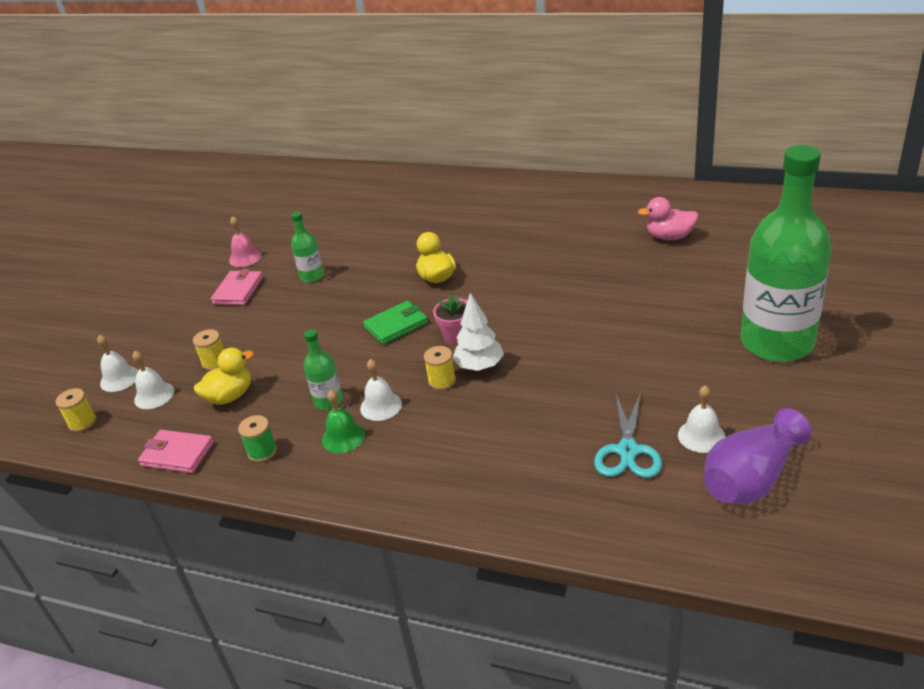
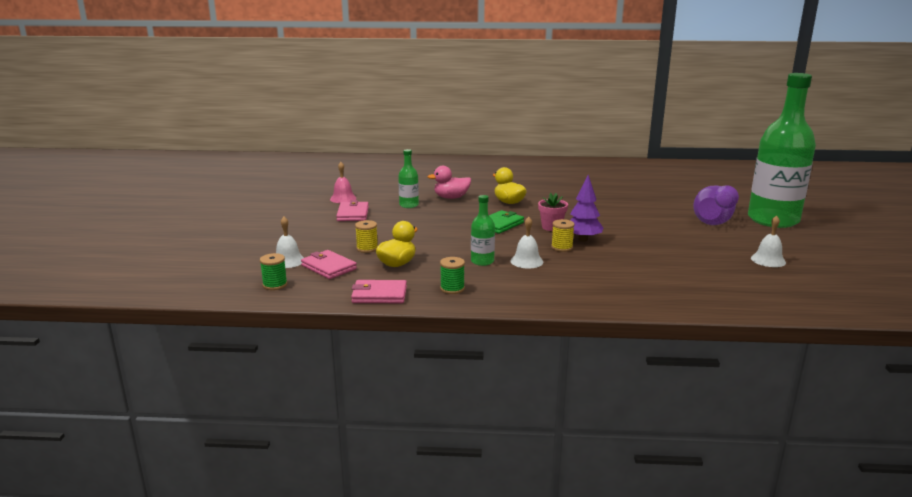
camera: 20 degrees left, 15 degrees down
(82, 422) = (275, 285): yellow spool -> green spool
(154, 395) = (328, 267): white bell -> pink wallet
(343, 437) = (512, 277): green bell -> none
(479, 366) = (583, 239): white tree -> purple tree
(627, 451) = (727, 269): turquoise scissors -> none
(669, 237) = (657, 181): pink duck -> pink duck (451, 197)
(751, 478) = (819, 275): purple vase -> purple vase (715, 219)

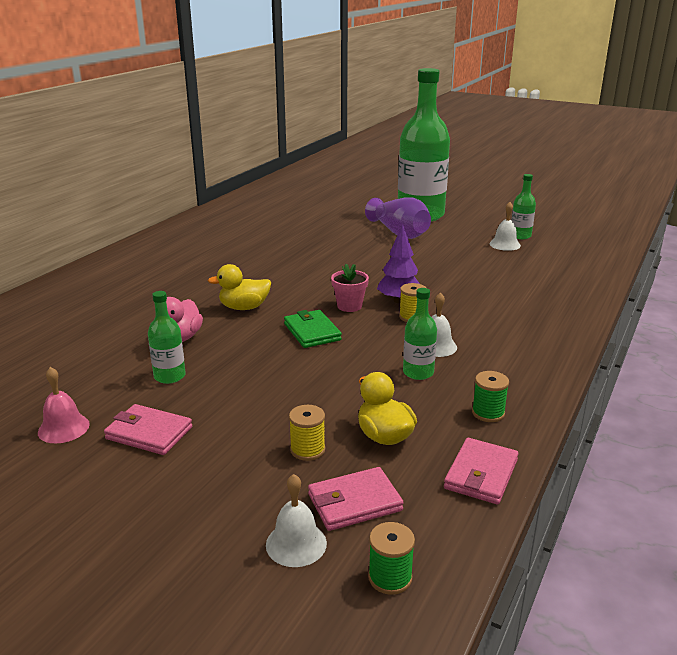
camera: 65 degrees left, 5 degrees up
(805, 264) = (520, 236): none -> green bottle

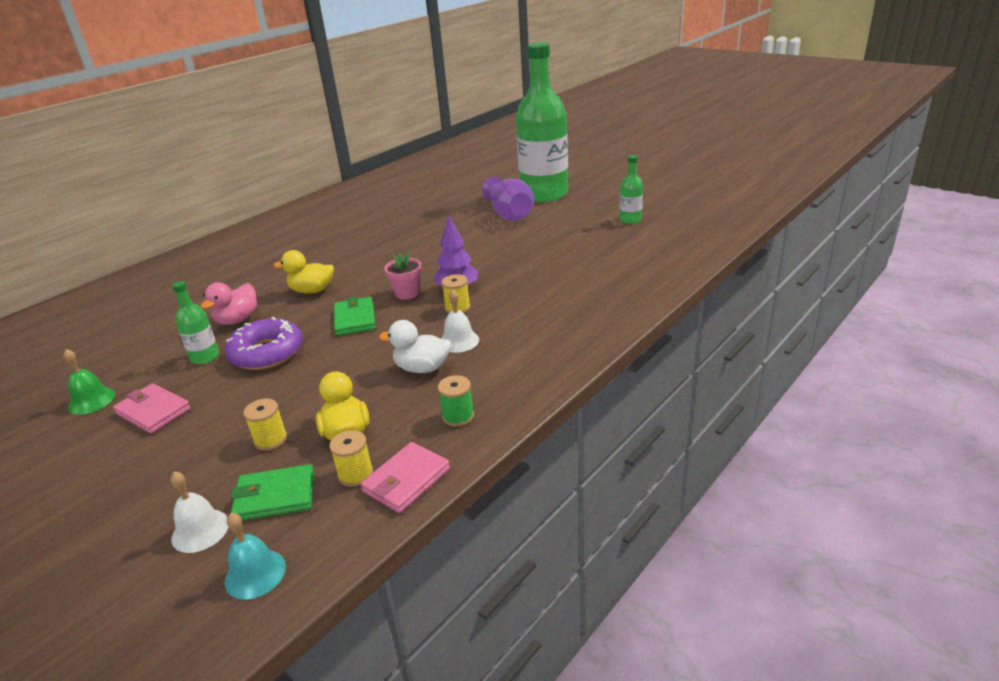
camera: 15 degrees right, 5 degrees up
(63, 428) = (91, 400): pink bell -> green bell
(239, 368) = (267, 353): none -> purple donut
(354, 502) = (275, 496): pink wallet -> green wallet
(390, 577) = (255, 573): green spool -> turquoise bell
(418, 372) = (422, 368): green bottle -> white duck
(424, 474) = (355, 474): none -> yellow spool
(505, 244) = (607, 229): white bell -> none

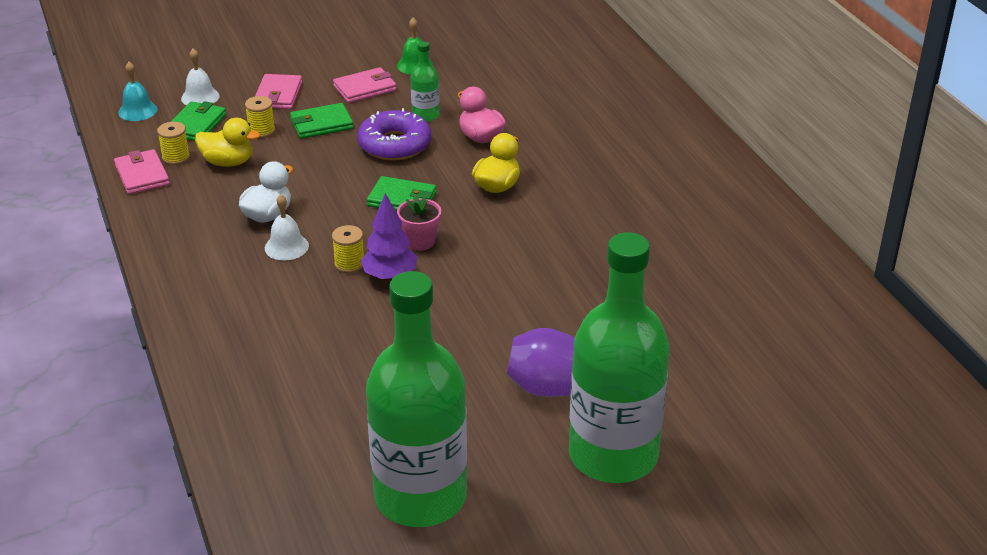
camera: 115 degrees right, 5 degrees up
(181, 465) = (278, 95): none -> pink wallet
(242, 407) = (321, 124): none -> green wallet
(458, 416) = (179, 215): green spool -> none
(630, 220) = (420, 497): green bottle -> green bottle, size x2.40

